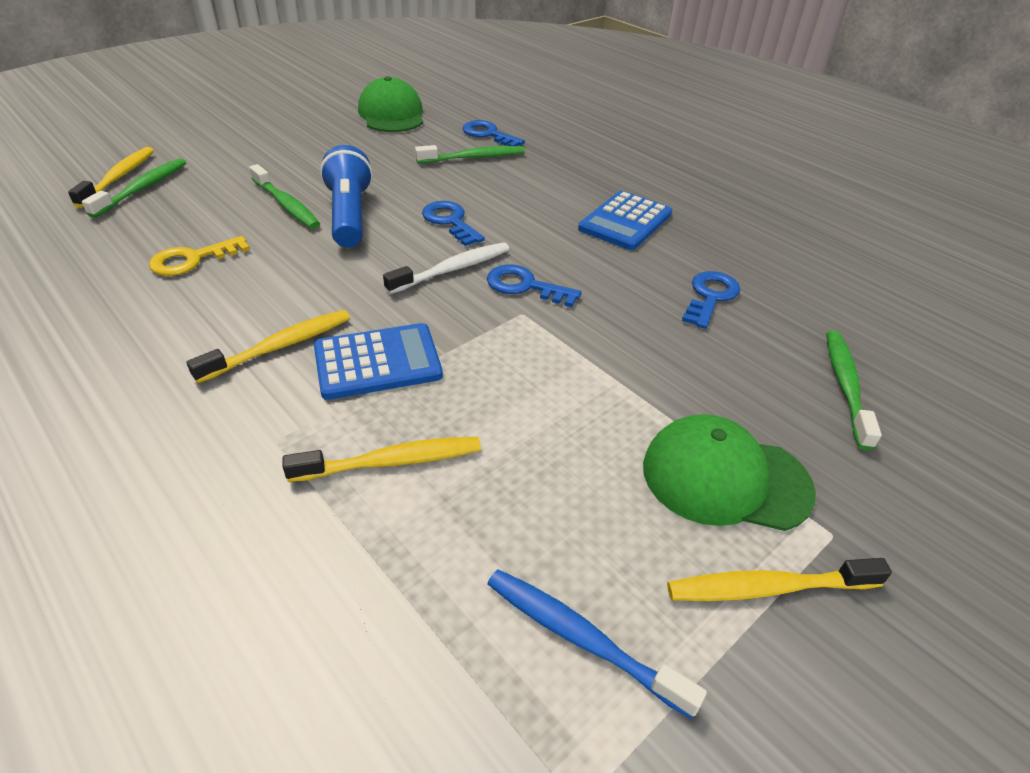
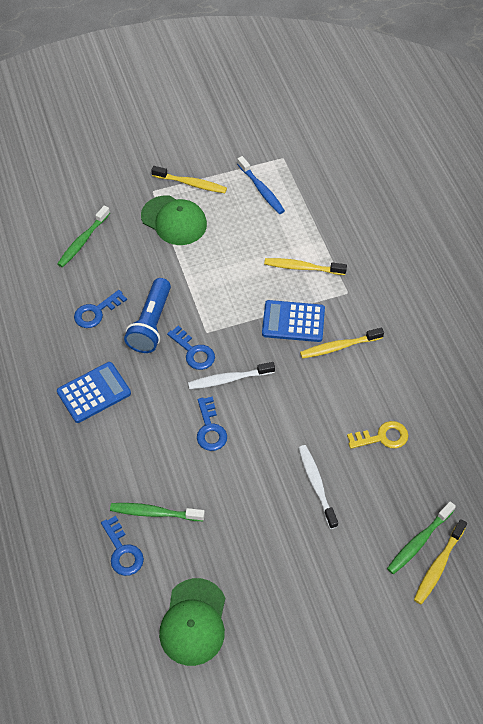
camera: 155 degrees left, 15 degrees up
(286, 205) = (316, 485): green toothbrush -> white toothbrush
(349, 215) = (275, 457): blue flashlight -> blue flashlight (151, 324)

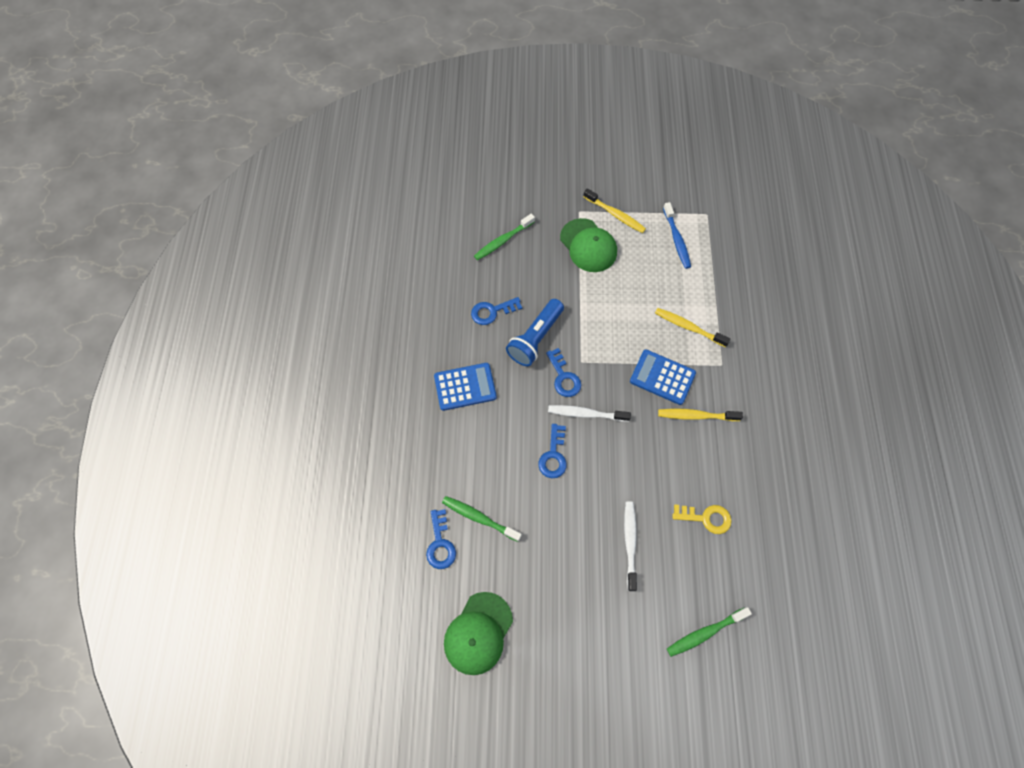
camera: 20 degrees right, 10 degrees up
(438, 566) = (715, 663): yellow toothbrush -> none

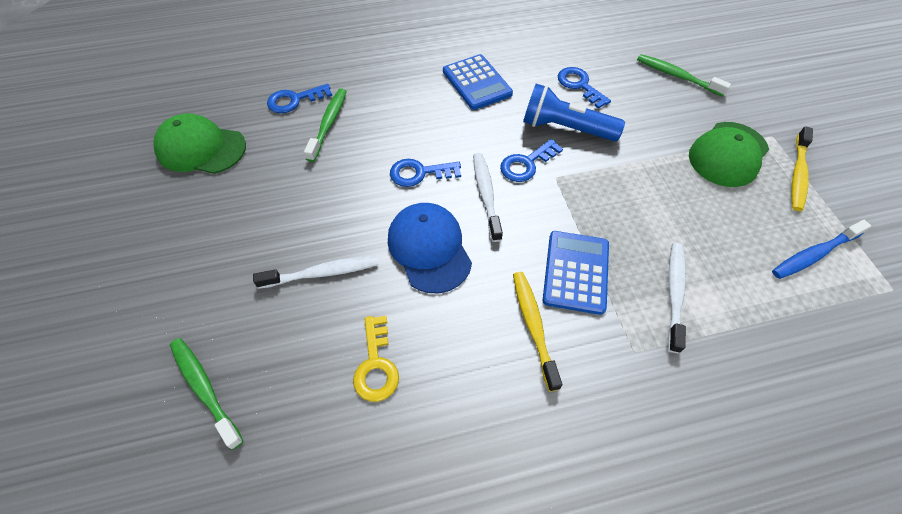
camera: 75 degrees right, 10 degrees down
(624, 465) = (429, 248): none -> blue cap
(688, 327) = (674, 293): yellow toothbrush -> white toothbrush

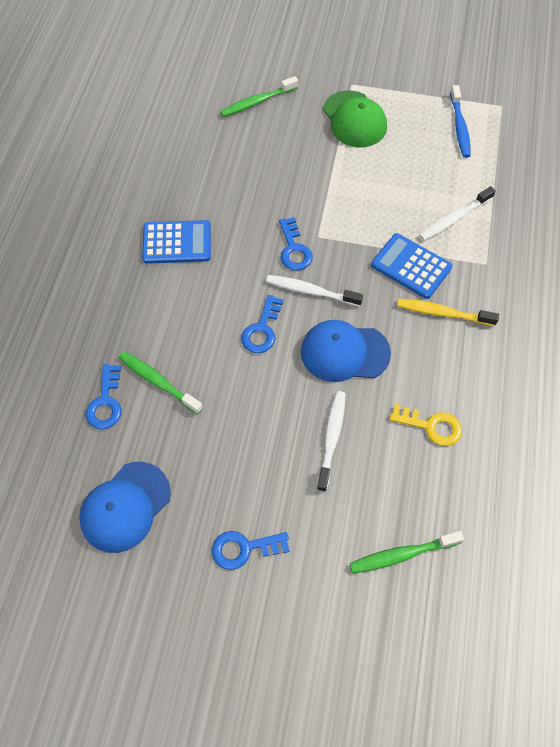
camera: 65 degrees left, 5 degrees up
(201, 148) = (125, 507): green cap -> blue cap
(565, 128) = (270, 205): blue flashlight -> none
(579, 85) = (227, 171): blue key -> blue key (244, 548)
(674, 293) = (454, 218): white toothbrush -> white toothbrush turned 75 degrees counterclockwise
(798, 174) = (393, 93): yellow toothbrush -> none

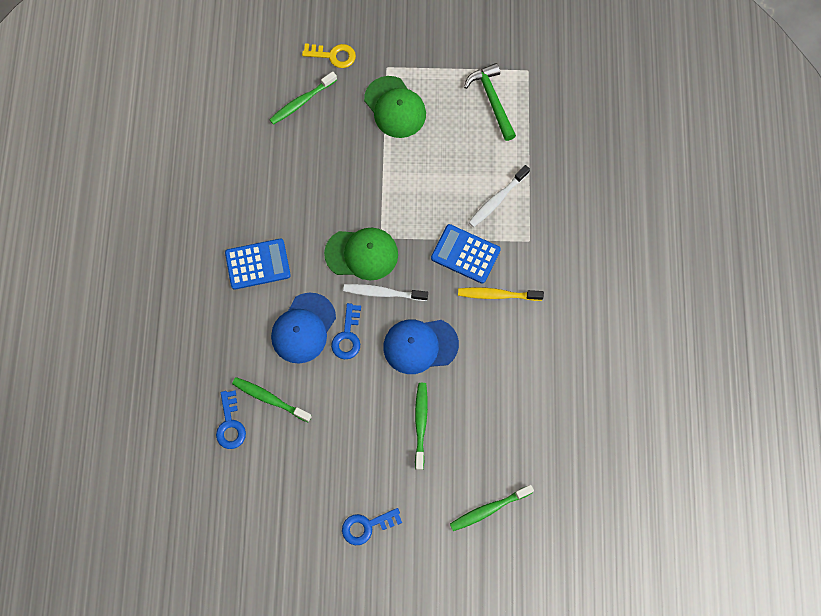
camera: 10 degrees left, 10 degrees up
(125, 507) = (267, 509): blue cap -> blue cap (303, 328)
(294, 249) = (362, 254): blue key -> green cap
(331, 438) = (420, 424): white toothbrush -> green toothbrush
(431, 426) = (499, 399): yellow key -> yellow key (333, 55)
(459, 127) = (492, 100): blue toothbrush -> green hammer

